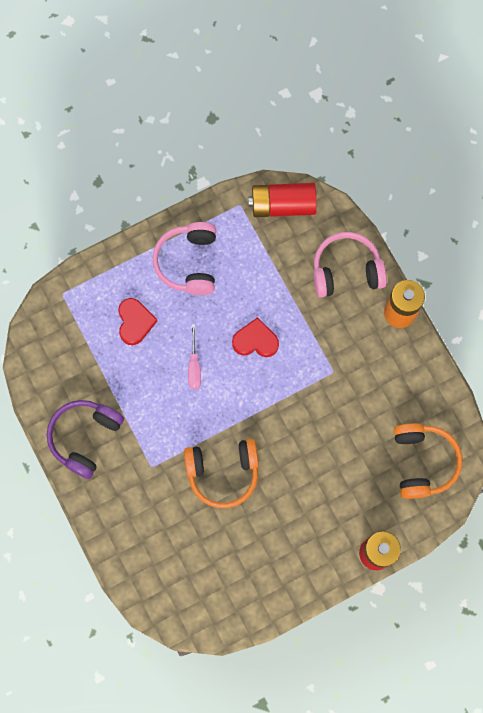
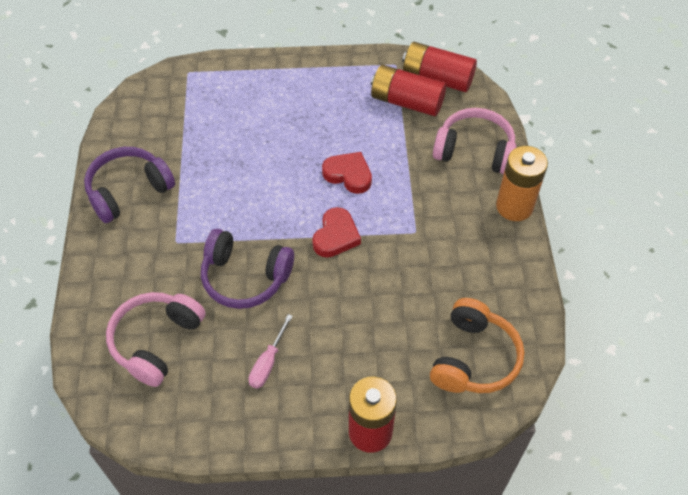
camera: 25 degrees right, 20 degrees down
(135, 322) = (240, 117): red heart -> red heart (336, 236)
(188, 263) = (320, 90): pink headphones -> pink headphones (156, 341)
(194, 366) = (274, 172): pink screwdriver -> pink screwdriver (268, 362)
(223, 473) = (245, 277): orange headphones -> purple headphones
(268, 243) = (406, 102): none -> red battery

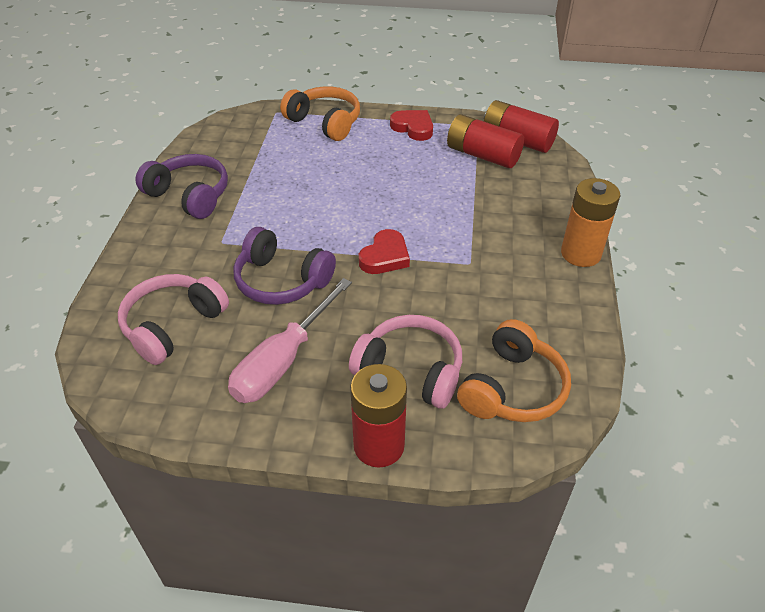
camera: 10 degrees right, 10 degrees down
(128, 191) = (190, 195): purple headphones -> purple headphones turned 60 degrees clockwise
(242, 79) = (325, 122): none -> orange headphones
(268, 362) = (283, 361): pink screwdriver -> pink screwdriver, size x1.92
(348, 174) = (410, 207): red heart -> red heart (413, 128)
(474, 150) = (545, 201): pink headphones -> pink headphones (410, 370)

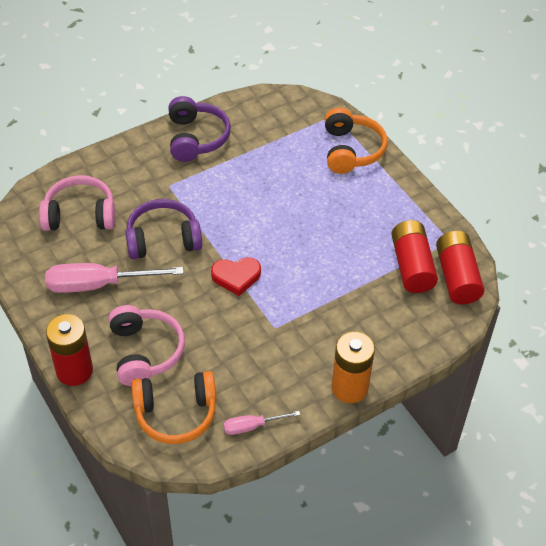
camera: 50 degrees right, 5 degrees up
(281, 281) = (163, 239): purple headphones -> purple headphones turned 90 degrees clockwise
(413, 128) = (402, 204): red heart -> none
(574, 339) = (252, 426): none -> pink screwdriver

